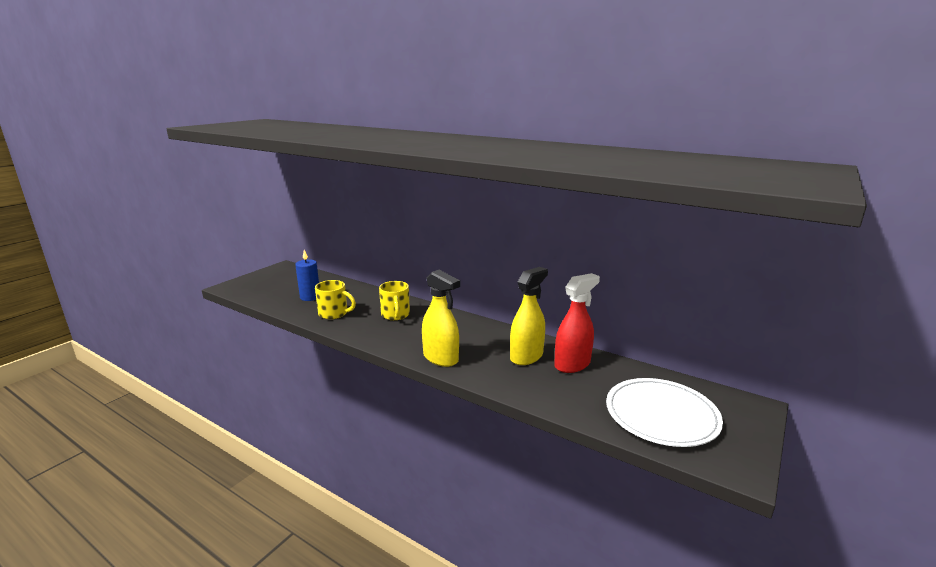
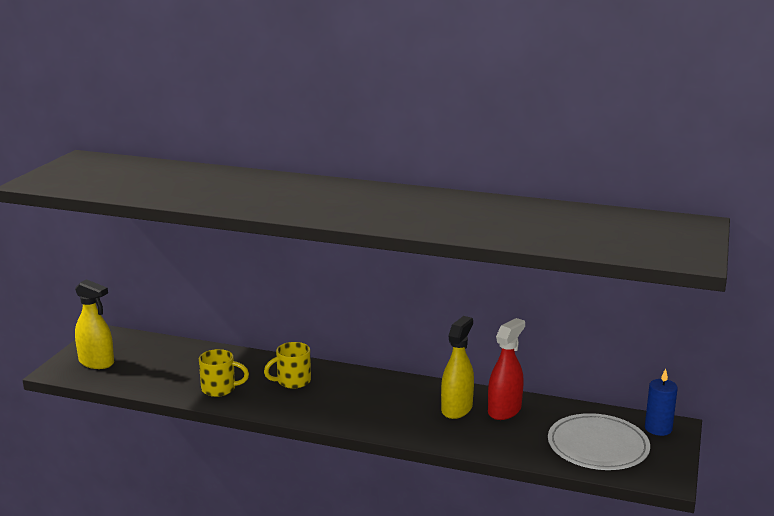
camera: 15 degrees left, 0 degrees up
(310, 297) = (174, 372): blue candle -> blue candle (658, 428)
(395, 315) = (292, 381): yellow mug -> yellow mug turned 90 degrees clockwise
(441, 358) = (371, 423): yellow spray bottle -> yellow spray bottle (96, 362)

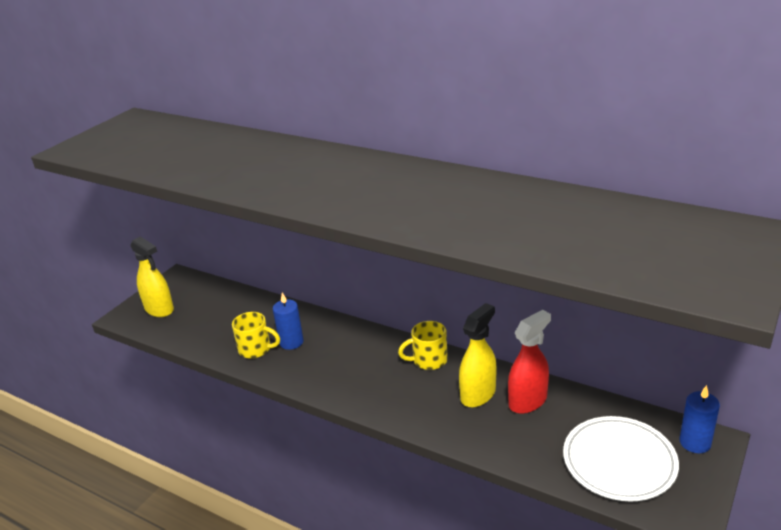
camera: 15 degrees right, 10 degrees up
(255, 381) = (291, 342): none -> blue candle
(292, 381) = (326, 345): yellow mug -> yellow mug (428, 360)

